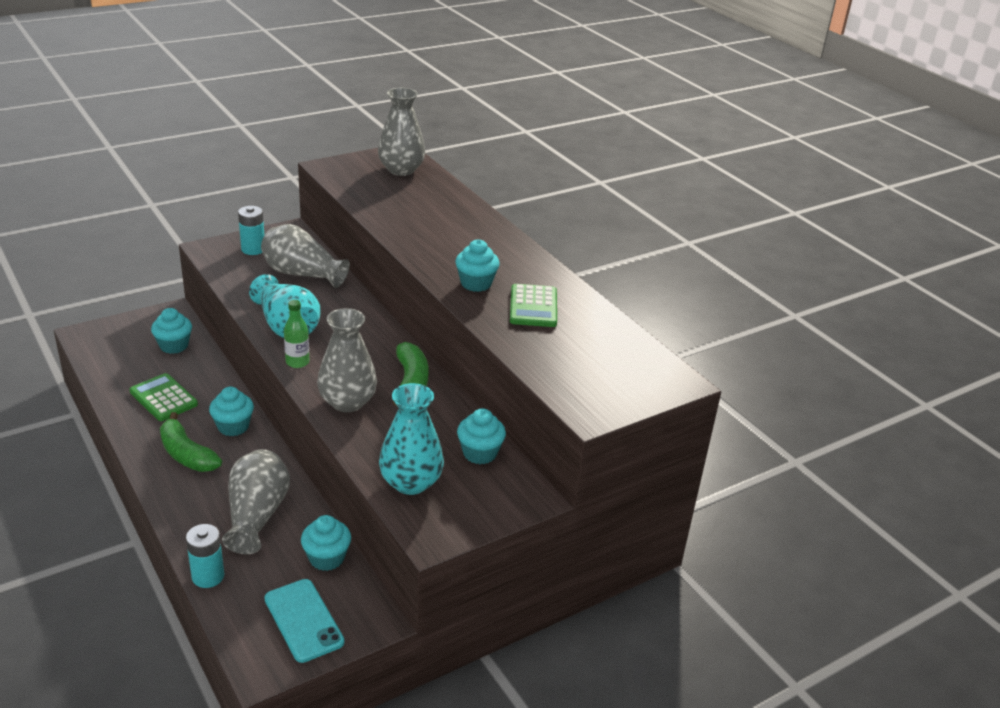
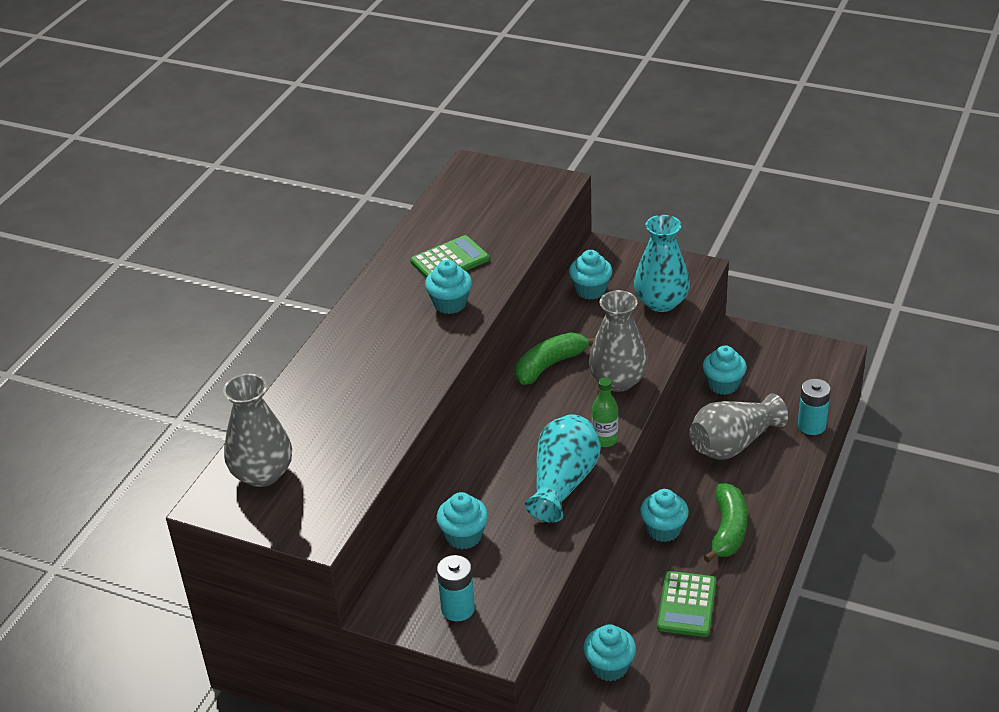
camera: 120 degrees left, 5 degrees up
(302, 274) = (464, 536): grey vase -> turquoise cupcake
(303, 620) = (782, 361): turquoise phone -> none

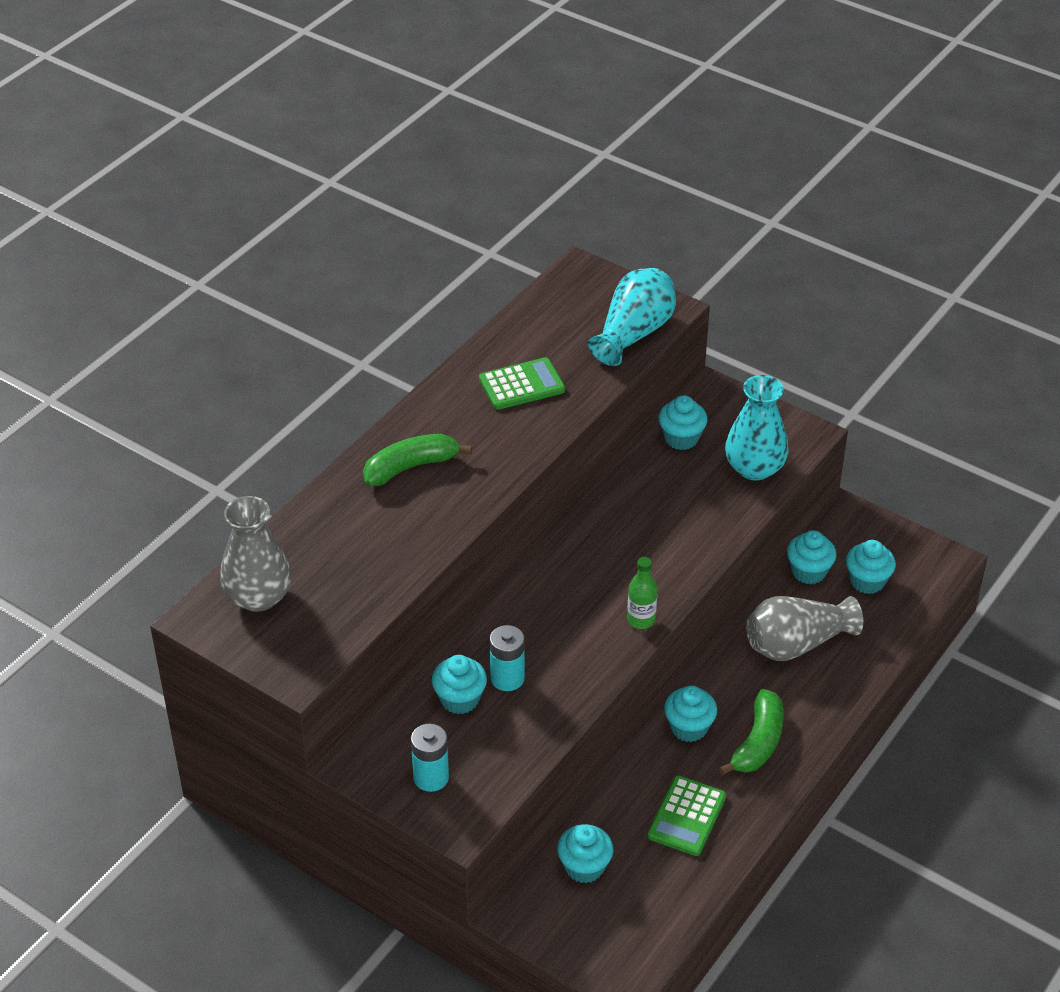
camera: 10 degrees right, 5 degrees up
(450, 304) = (507, 437): turquoise cupcake -> turquoise cupcake (867, 581)
(550, 365) = (609, 520): green banana -> green banana (411, 467)
(563, 482) = (581, 660): turquoise vase -> turquoise vase (634, 333)
(618, 381) = (677, 553): grey vase -> none
(811, 426) = (891, 640): turquoise battery -> turquoise battery (507, 678)

